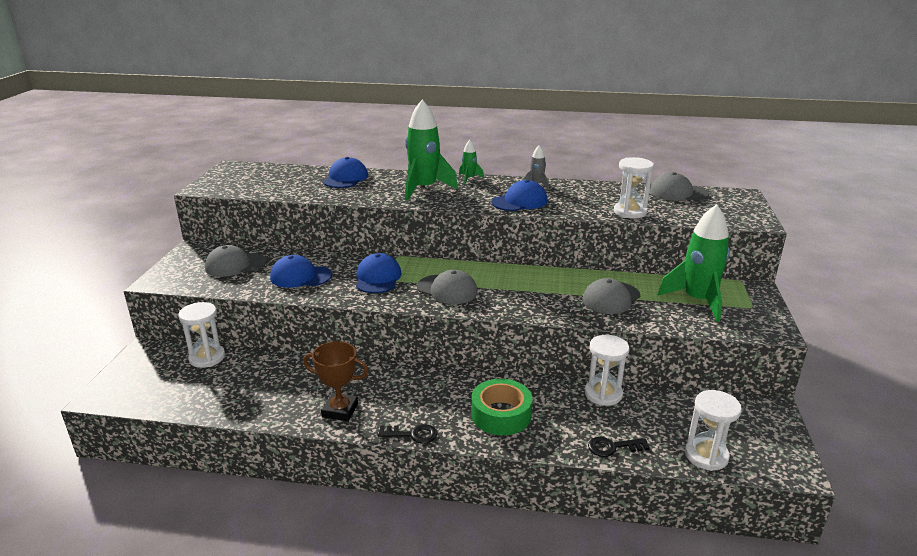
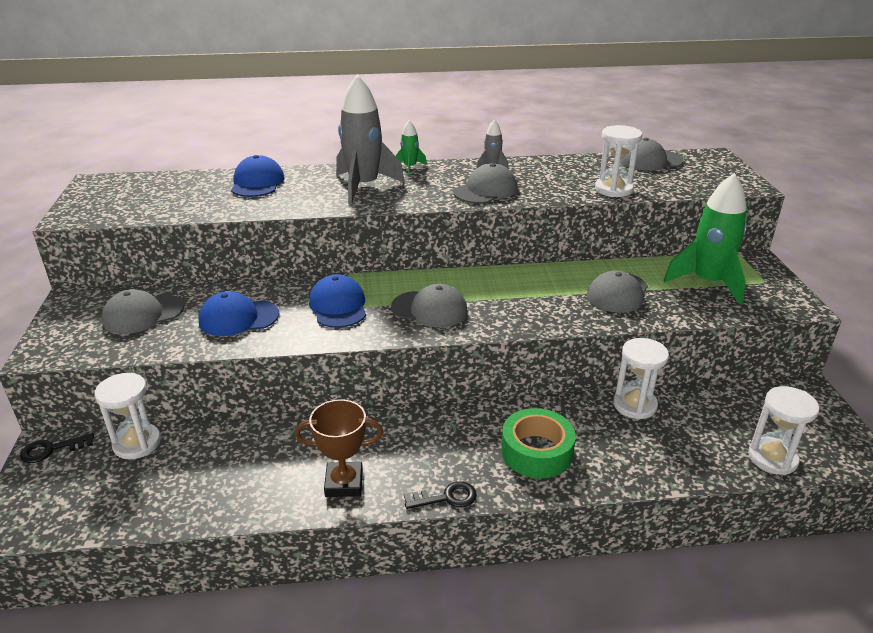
camera: 15 degrees left, 5 degrees up
(424, 189) = (364, 186): green rocket -> grey rocket
(520, 201) = (485, 190): blue cap -> grey cap
(613, 447) = (675, 468): black key -> black key (52, 449)

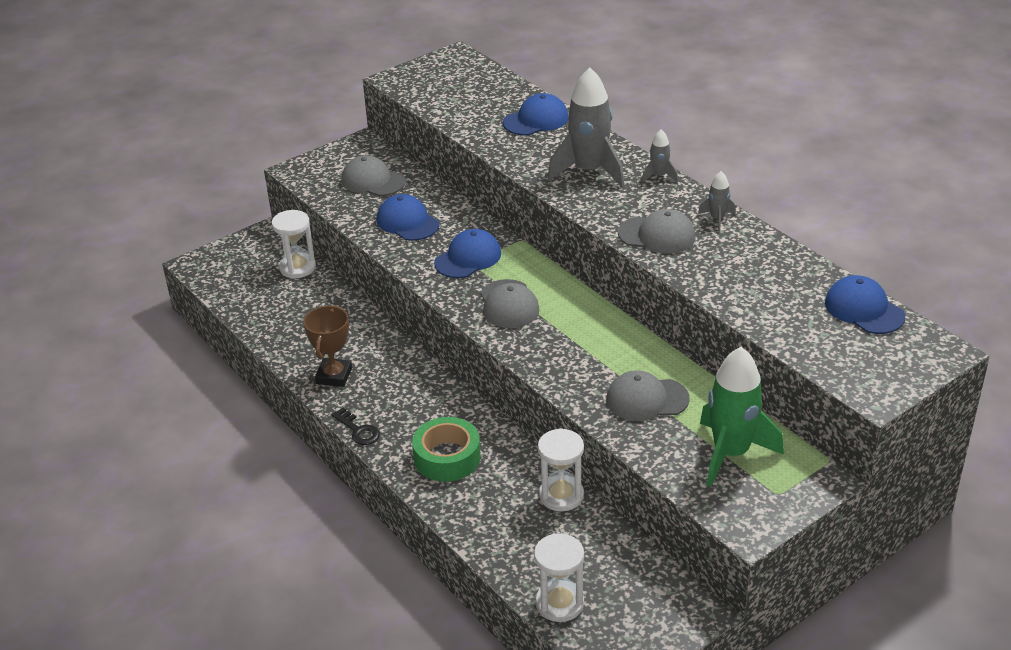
camera: 60 degrees right, 5 degrees up
(52, 449) = (264, 238): black key -> none
(344, 483) = (334, 376): brown trophy -> brown trophy turned 45 degrees clockwise
(410, 167) = (659, 176): green rocket -> grey rocket
(613, 189) = (750, 307): white hourglass -> none
(649, 160) = (864, 309): grey cap -> blue cap

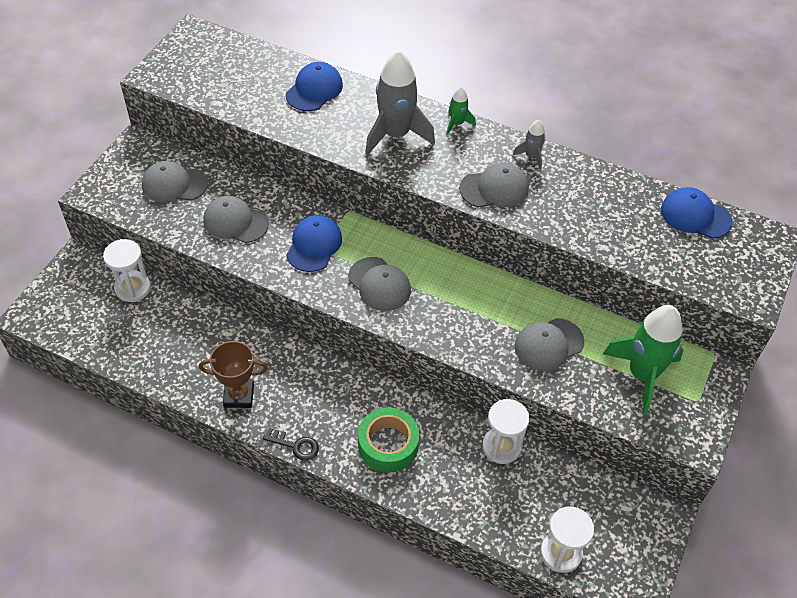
camera: 30 degrees left, 15 degrees up
(334, 376) = (239, 395): brown trophy -> brown trophy turned 75 degrees counterclockwise
(407, 222) = (235, 222): blue cap -> grey cap
(659, 176) = (457, 124): grey rocket -> green rocket

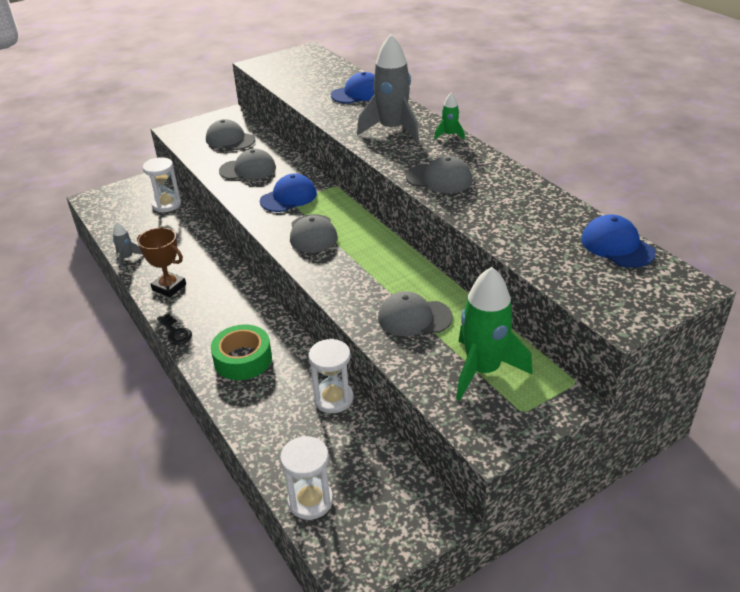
camera: 35 degrees right, 15 degrees down
(235, 222) = (248, 169): grey cap -> grey cap turned 120 degrees clockwise
(531, 156) = (493, 168): grey rocket -> grey rocket (127, 258)

